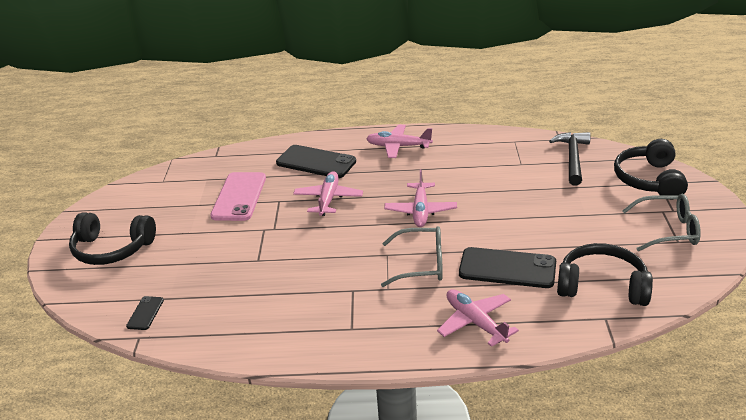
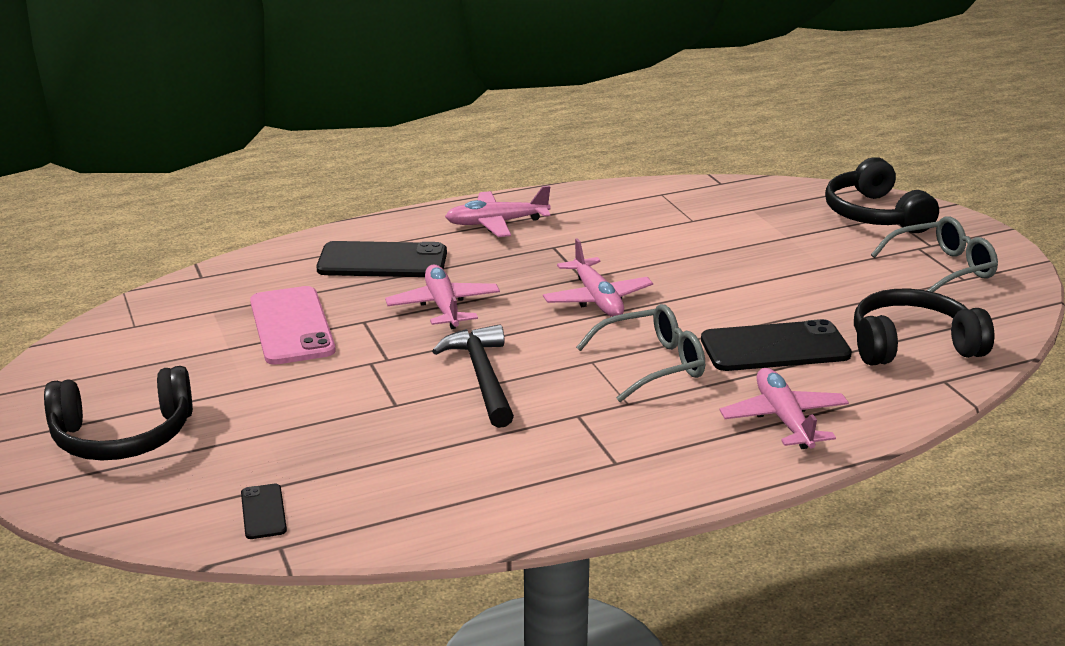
camera: 25 degrees left, 5 degrees down
(475, 322) = (784, 419): pink plane -> pink plane turned 45 degrees clockwise
(573, 158) = (757, 203): black hammer -> black hammer (482, 376)

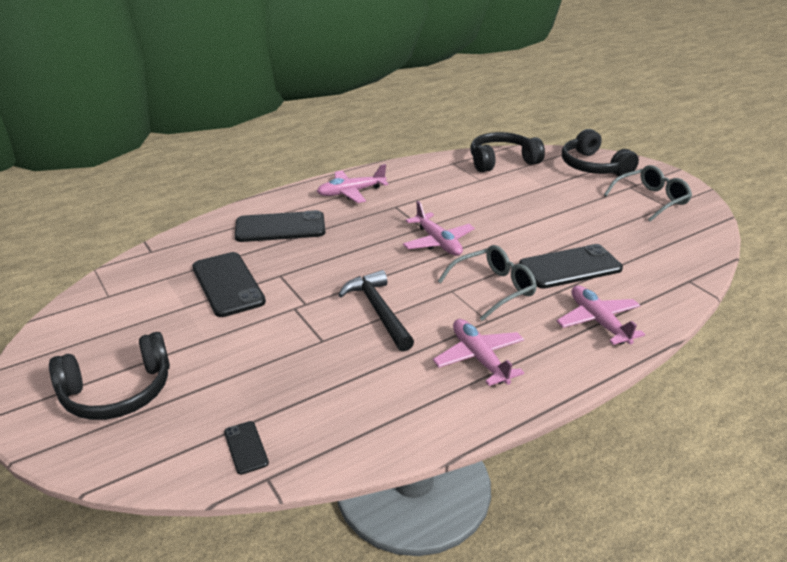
camera: 10 degrees left, 5 degrees up
(292, 326) = (228, 284): pink phone -> black phone
(443, 306) = (333, 258): pink plane -> pink plane (479, 358)
(912, 345) = (657, 256): black headphones -> black headphones (502, 161)

